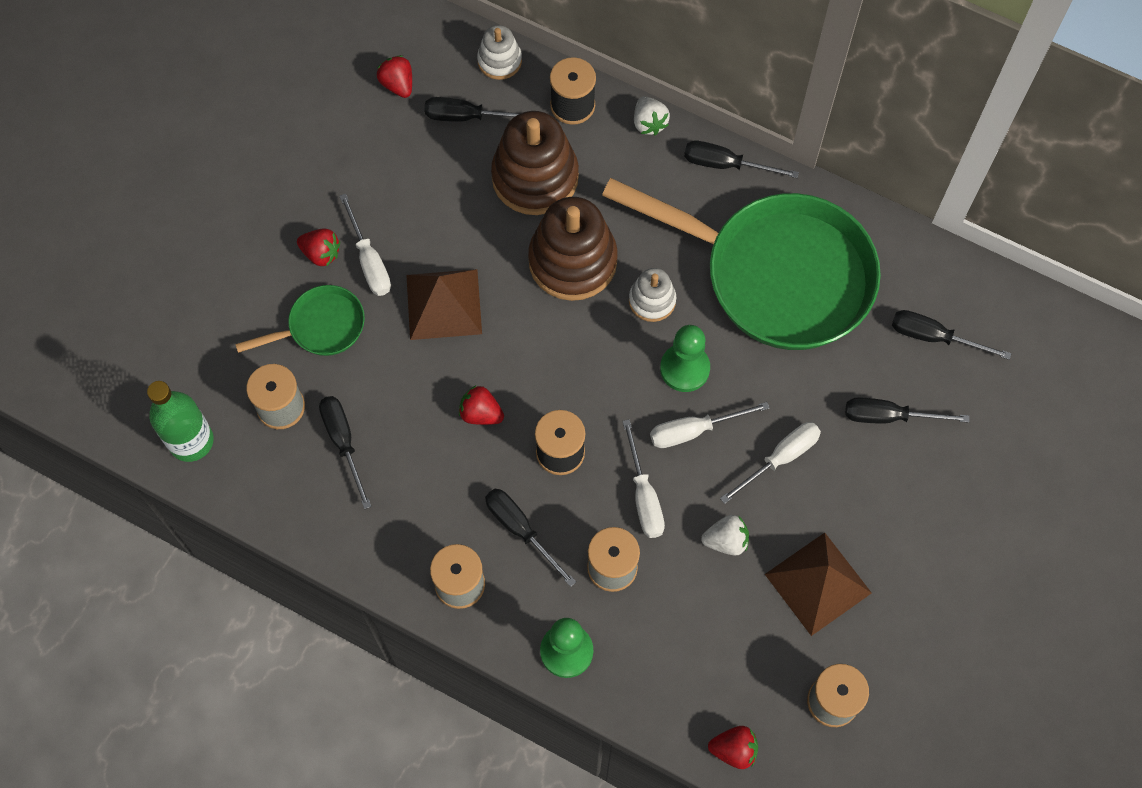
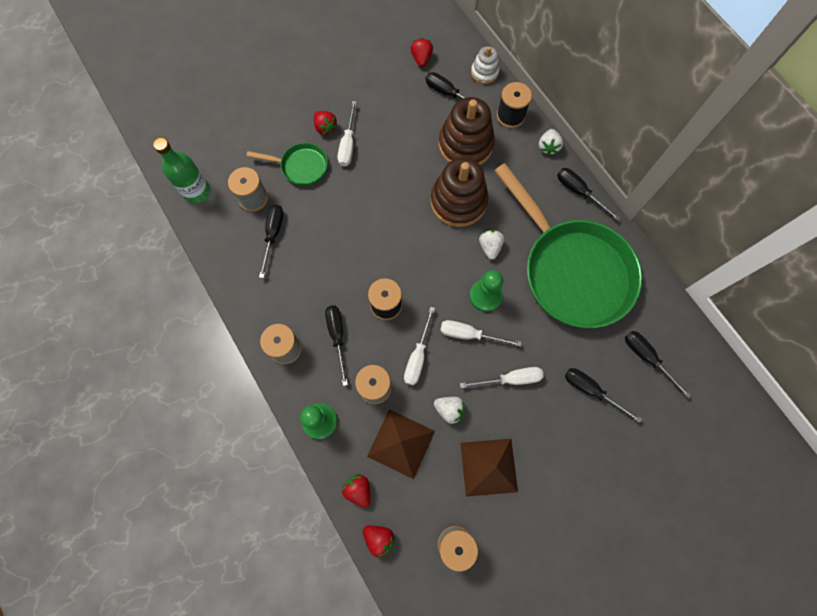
camera: 30 degrees right, 5 degrees up
(443, 304) = (373, 188): brown pyramid -> brown pyramid (401, 443)
(481, 413) = (356, 259): red strawberry -> red strawberry (358, 490)
(652, 300) = (490, 247): white stacking toy -> white strawberry

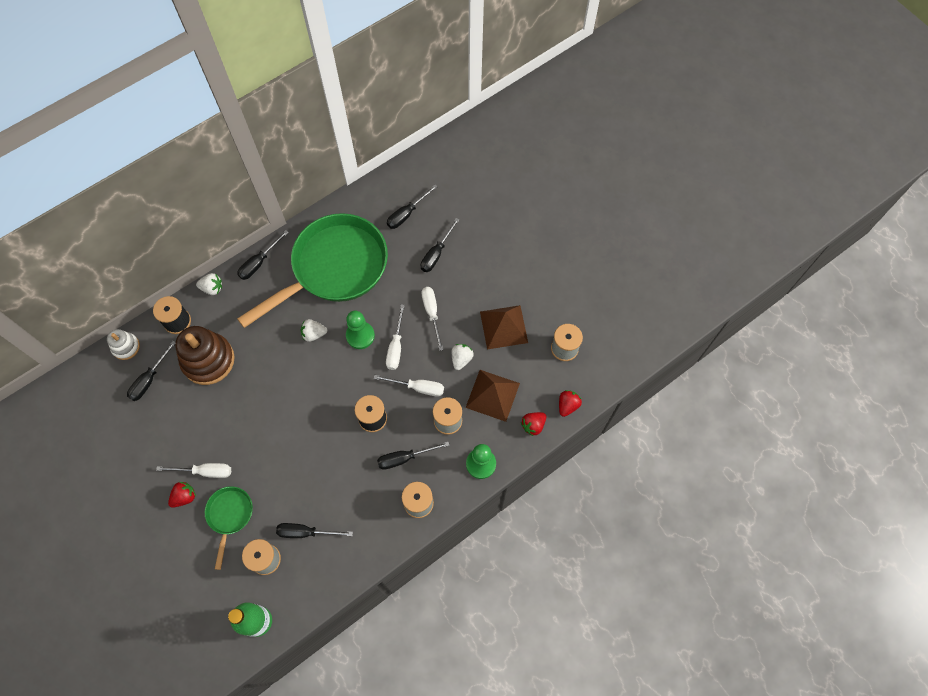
camera: 95 degrees left, 5 degrees down
(421, 58) = (105, 408): red strawberry -> none
(458, 201) = (269, 363): brown stacking toy -> none

